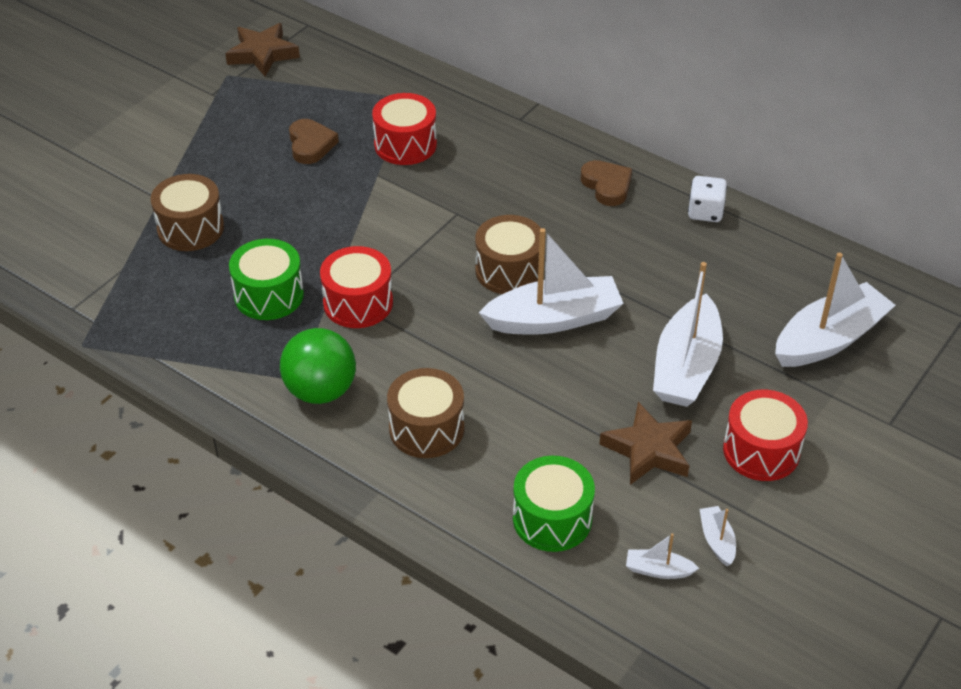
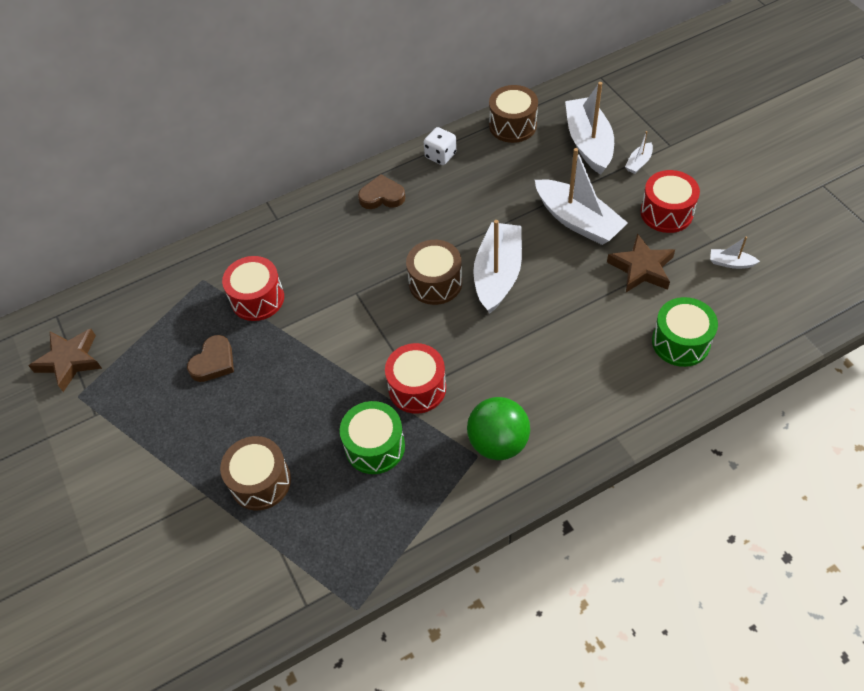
camera: 60 degrees left, 10 degrees up
(311, 145) = (214, 362): brown heart -> brown heart turned 105 degrees clockwise
(426, 429) = (567, 386): brown drum -> brown drum (512, 125)
(658, 570) = (744, 301): white boat -> white boat (638, 162)

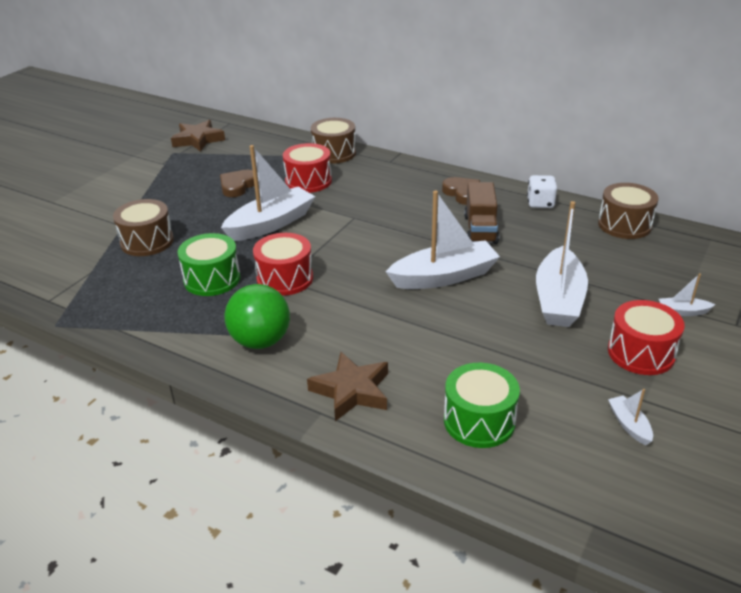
camera: 55 degrees right, 20 degrees down
(214, 362) = (237, 186): brown heart -> brown heart turned 120 degrees clockwise
(435, 282) = (401, 249): brown drum -> brown drum (334, 153)
(448, 215) = (480, 229): none -> brown truck
(588, 143) = (663, 273): white boat -> white boat (271, 224)
(641, 268) = (547, 360): brown star -> brown star (352, 391)

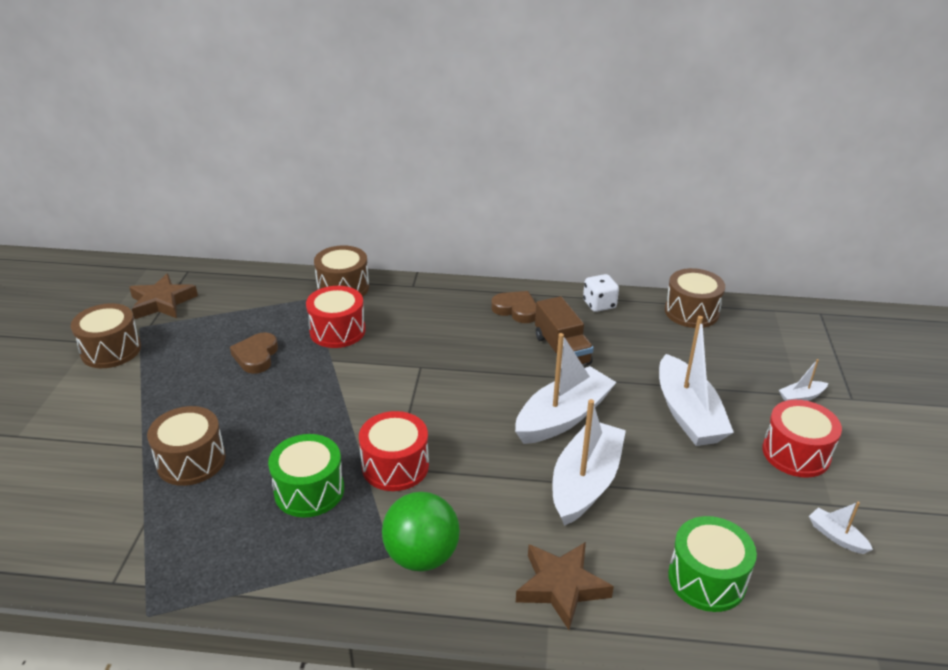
camera: 25 degrees left, 0 degrees up
(144, 163) = (111, 350): none -> brown drum
(271, 224) = (331, 398): white boat -> white boat (585, 483)

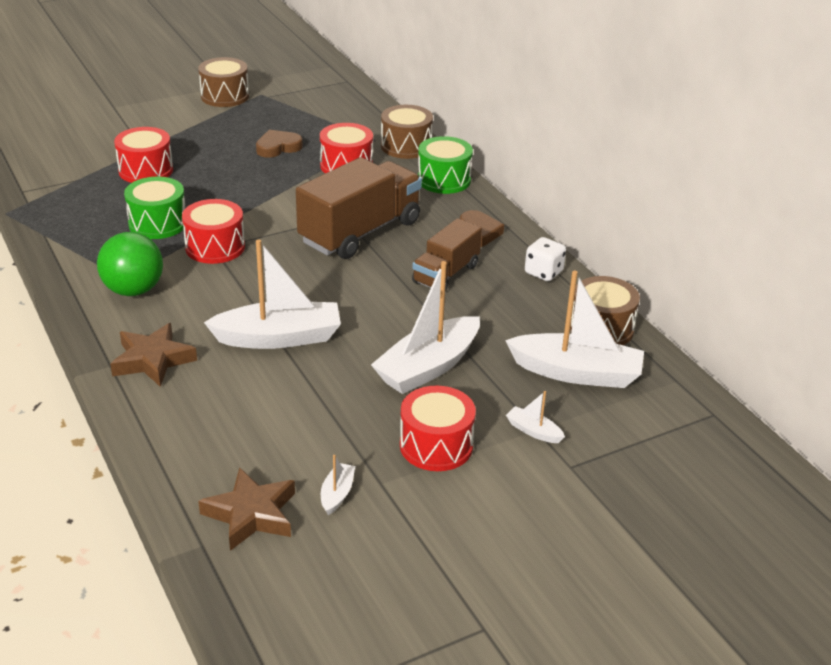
camera: 55 degrees right, 0 degrees up
(162, 302) = (297, 89): brown star -> brown star (251, 514)
(191, 461) = (146, 170): brown drum -> red drum
(456, 368) = (360, 232): none -> brown truck
(563, 417) = (351, 302): white boat -> white boat (576, 373)
(707, 579) = (219, 429): green drum -> green drum (444, 180)

